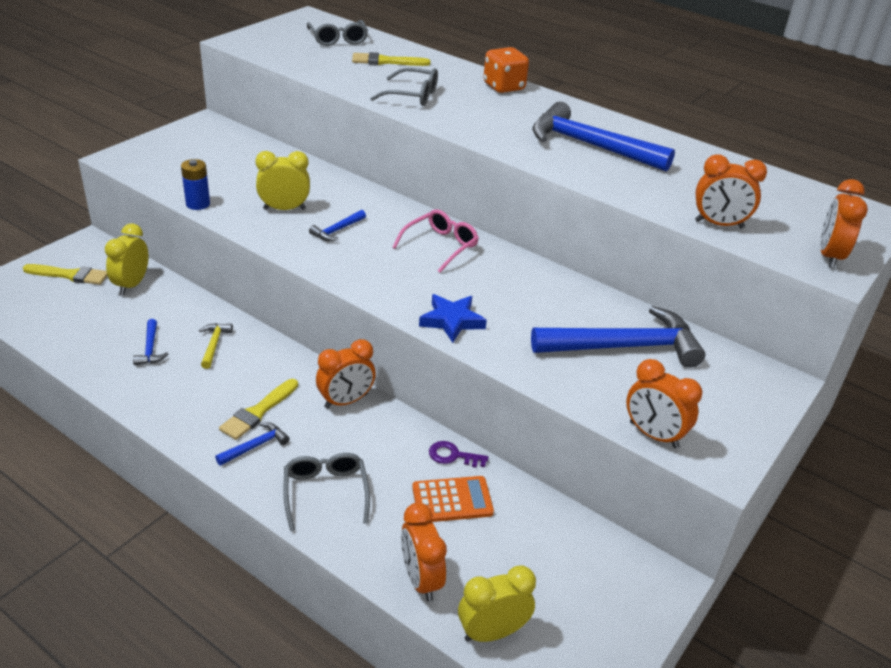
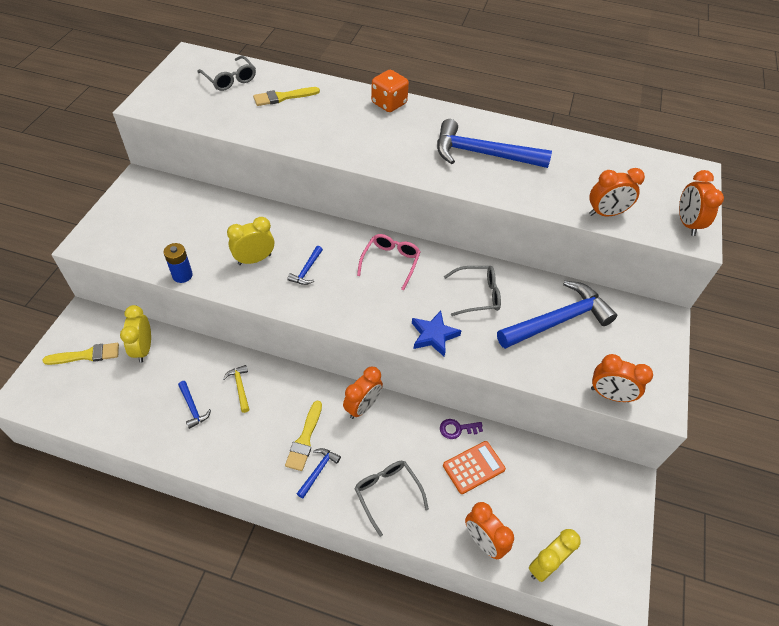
camera: 20 degrees left, 15 degrees up
(412, 95) = (325, 133): grey glasses -> grey glasses (478, 295)

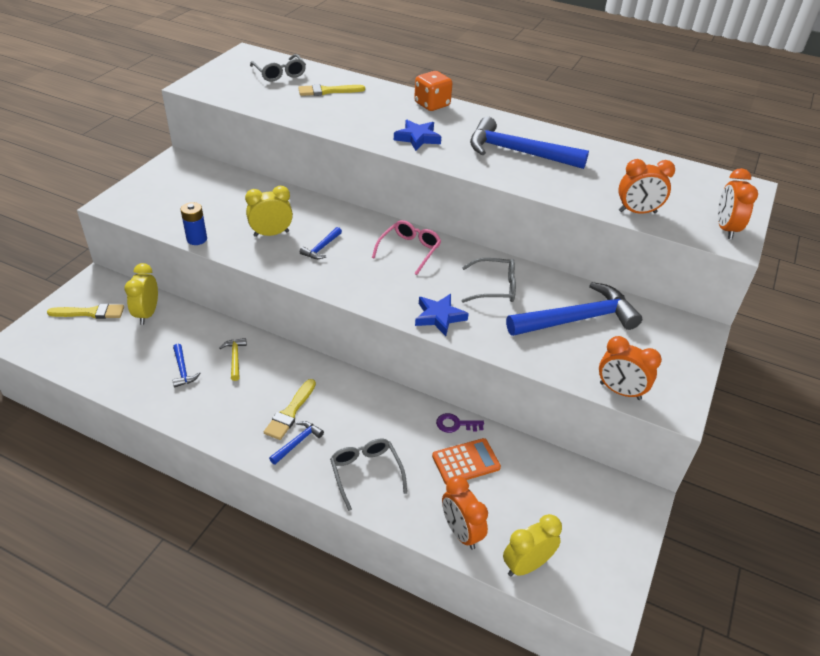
camera: 10 degrees right, 10 degrees down
(362, 407) = (358, 391): orange clock -> none
(384, 147) = (417, 138): none -> blue star

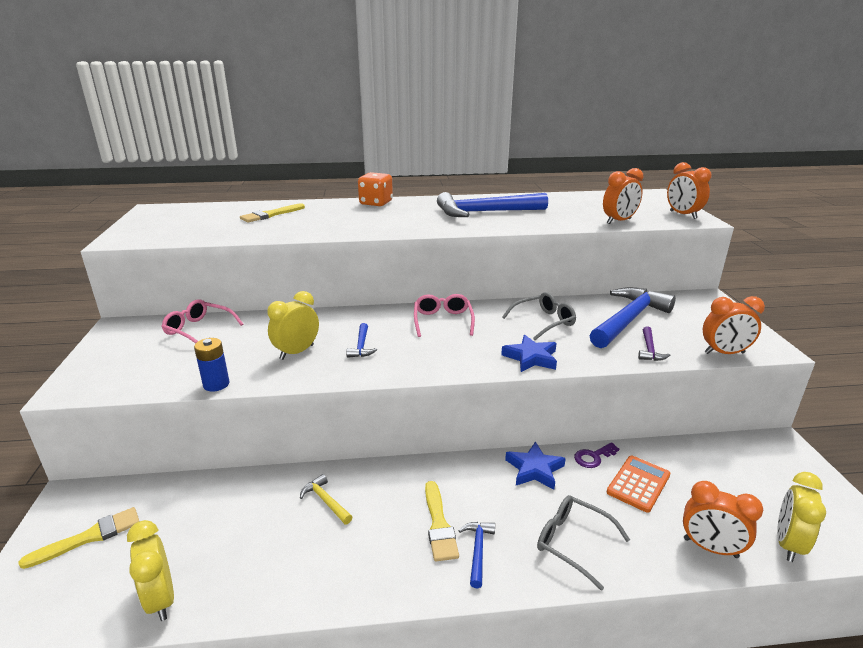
camera: 30 degrees left, 15 degrees down
(147, 314) = (174, 504): yellow clock -> yellow clock (161, 599)
(183, 370) = (274, 543): blue hammer -> none
(224, 184) = (198, 330): none -> pink glasses
(280, 74) = (206, 214): grey glasses -> none
(417, 138) = (395, 223): blue star -> blue star (534, 469)
(553, 356) = (649, 349): none -> purple hammer

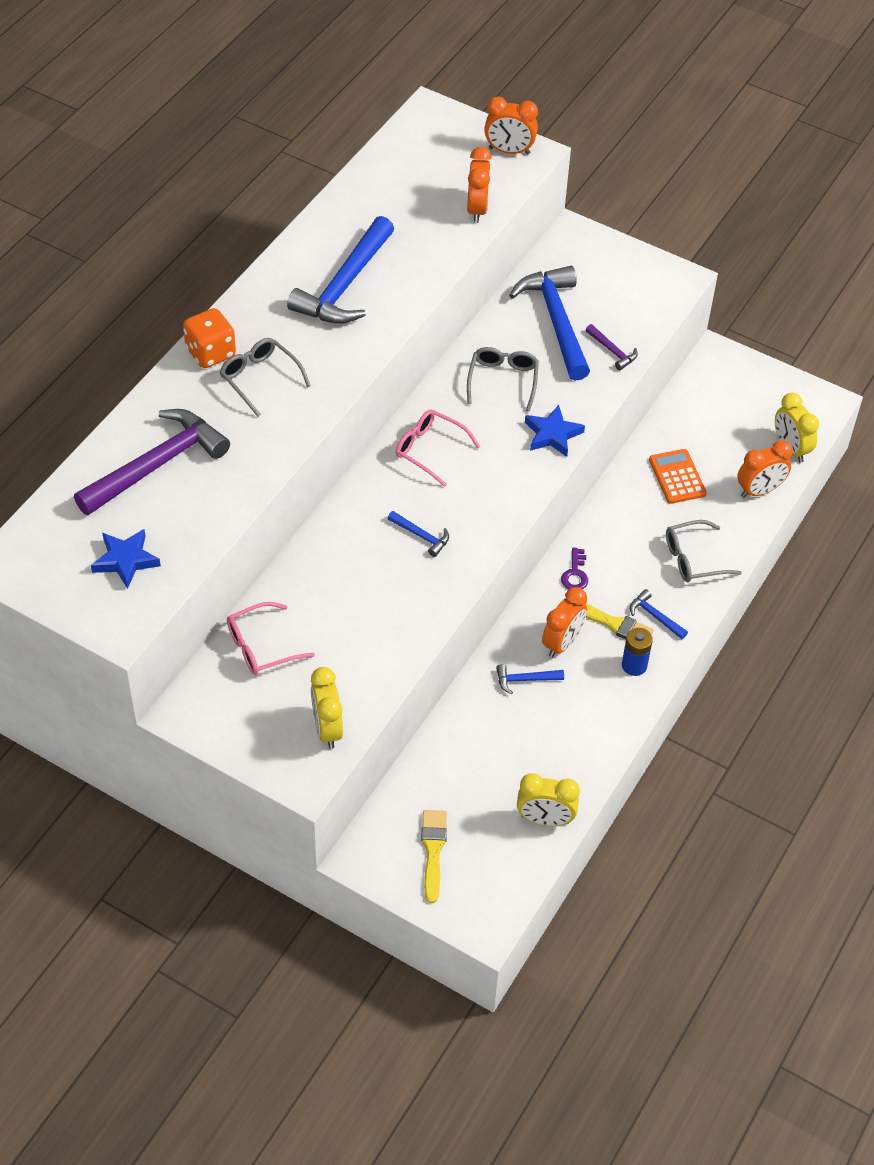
camera: 55 degrees left, 25 degrees up
(216, 384) = (396, 668): blue battery -> blue battery (634, 665)
(270, 215) = (157, 465): yellow brush -> purple hammer
(297, 352) = (388, 588): yellow clock -> yellow clock (327, 729)
(326, 501) = (525, 680): yellow hammer -> blue hammer
(375, 216) = (259, 378): none -> grey glasses
(534, 469) = (607, 526): blue star -> blue star (125, 560)
(593, 457) = (627, 479): purple key -> purple key (575, 574)
(724, 353) = (660, 312): orange clock -> orange clock (562, 643)

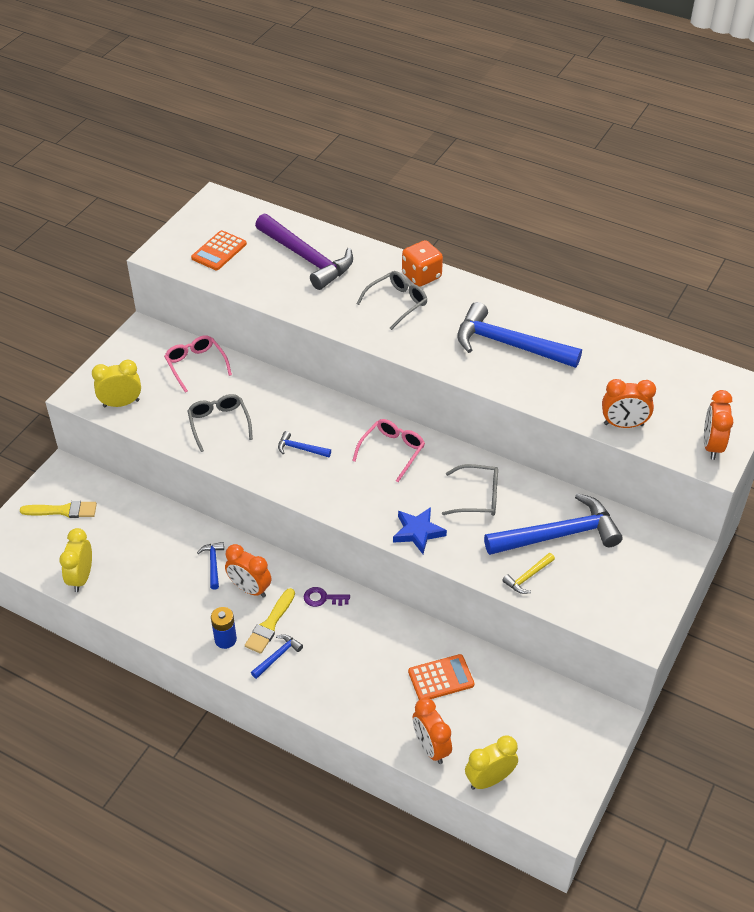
camera: 90 degrees right, 5 degrees down
(125, 560) = (219, 251): blue star -> orange calculator
(421, 536) = (300, 449): blue hammer -> blue hammer turned 75 degrees clockwise
(612, 351) = (528, 577): purple hammer -> yellow hammer
(693, 559) = (343, 688): grey glasses -> grey glasses (219, 424)

